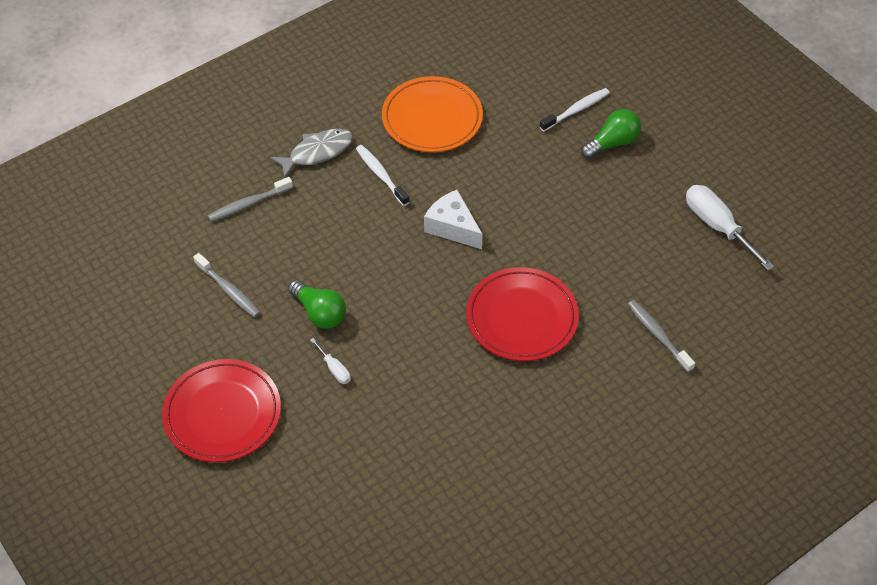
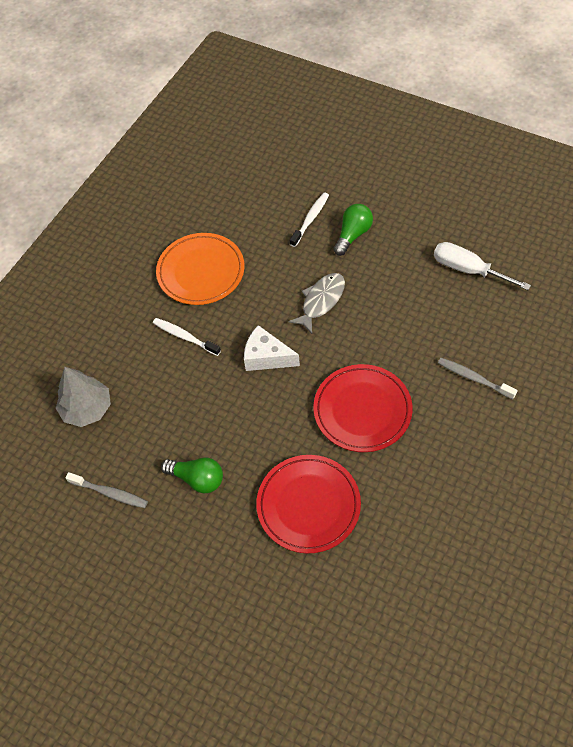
camera: 20 degrees left, 5 degrees up
(222, 414) = (162, 608): red plate -> red plate (308, 505)
(248, 204) = (87, 409): grey toothbrush -> grey tree
(317, 152) = (122, 339): grey fish -> grey fish (321, 301)
(334, 369) = (236, 523): white screwdriver -> none

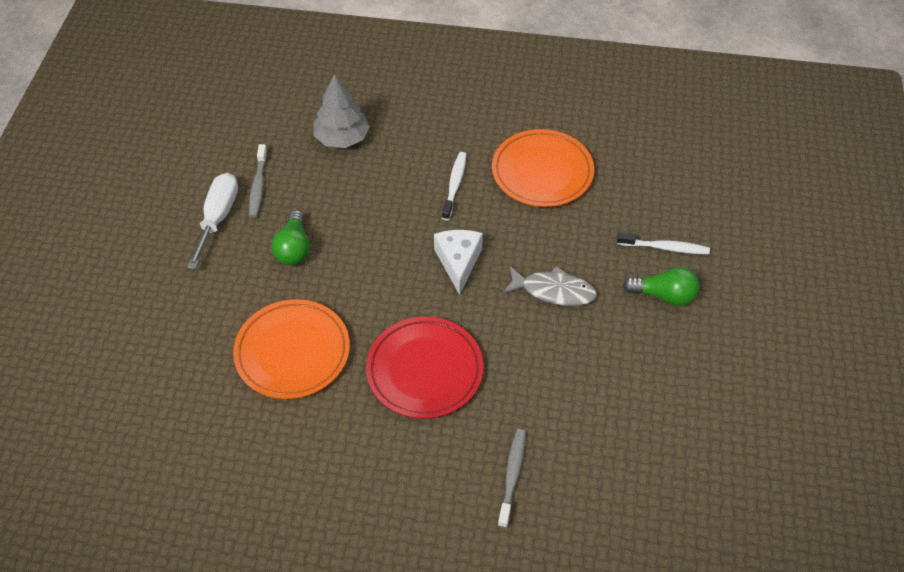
camera: 65 degrees right, 5 degrees down
(308, 505) = (292, 352): red plate -> orange plate
(468, 270) = (672, 432): white screwdriver -> white screwdriver (218, 218)

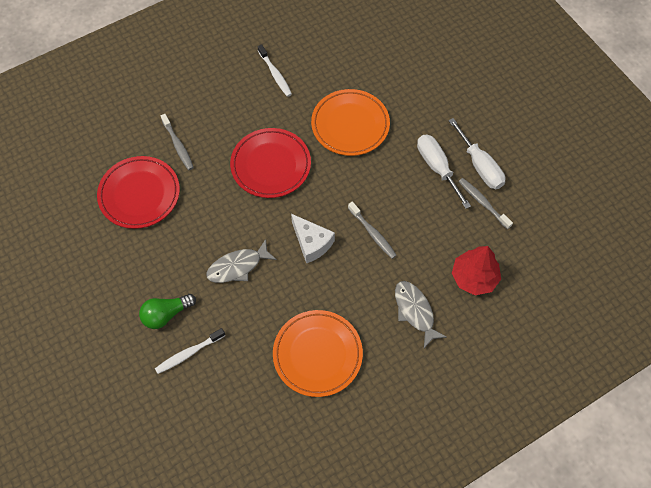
camera: 140 degrees right, 10 degrees up
(259, 244) = (437, 168): none -> white screwdriver
(294, 248) = (415, 180): green light bulb -> none
(342, 138) = (474, 277): grey tree -> red tree
(390, 230) = (373, 233): none -> grey toothbrush
(422, 147) = (415, 311): none -> grey fish
(454, 185) = (365, 297): white toothbrush -> white toothbrush (275, 74)
(605, 445) = (139, 194): none -> red plate

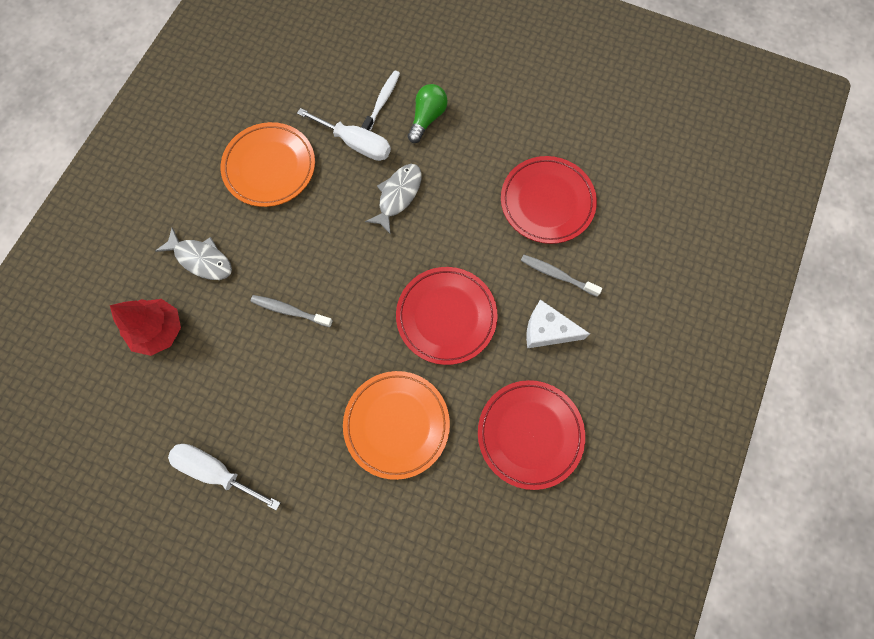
camera: 145 degrees right, 10 degrees up
(275, 74) = (530, 434): white toothbrush -> red plate
(311, 243) = (344, 262): white cheese -> white cheese (547, 330)
(437, 168) = (264, 435): white screwdriver -> white screwdriver (356, 144)
(483, 203) = (190, 424): grey toothbrush -> none

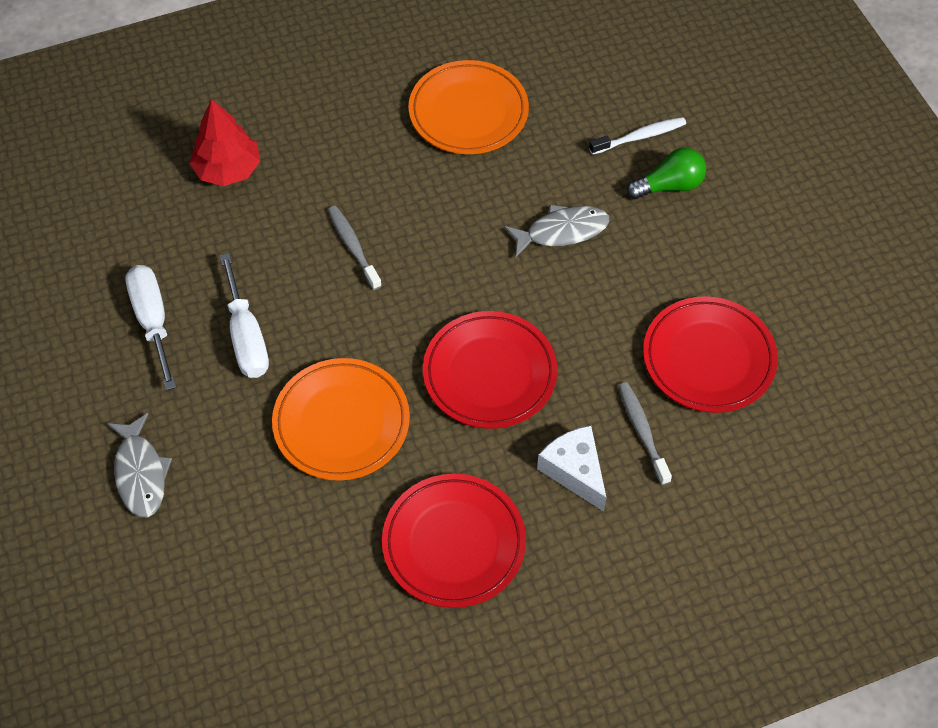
camera: 45 degrees right, 15 degrees down
(201, 259) = (324, 141): grey fish -> grey fish (140, 473)
(356, 144) = (572, 154): white screwdriver -> white screwdriver (246, 337)

